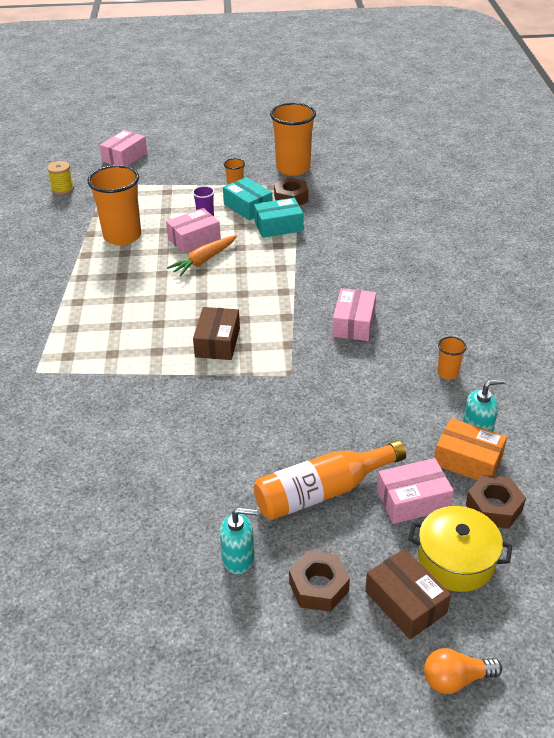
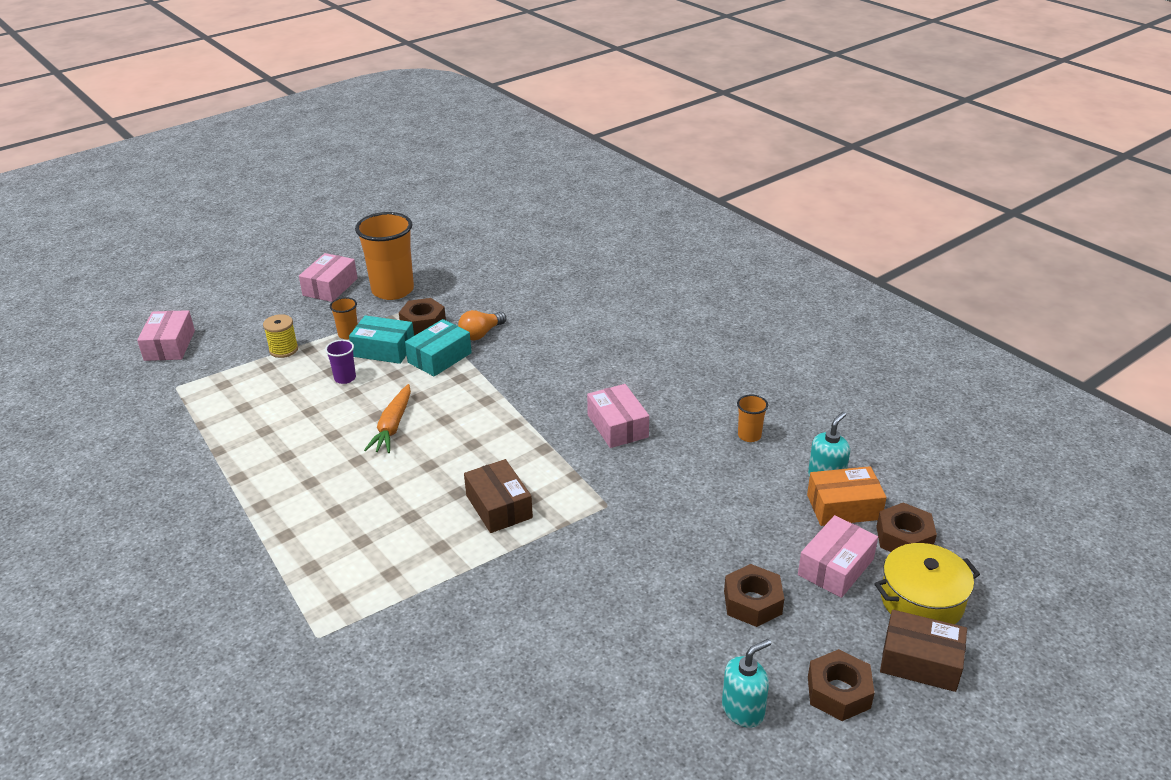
camera: 35 degrees left, 5 degrees down
(62, 189) = (123, 412): yellow spool -> yellow spool (283, 350)
(122, 236) = (264, 437): orange cup -> none
(194, 239) = (357, 407): pink box -> pink box (330, 287)
(322, 492) = (752, 602): orange bottle -> brown nut
(456, 679) = (1021, 702): orange light bulb -> orange light bulb (481, 334)

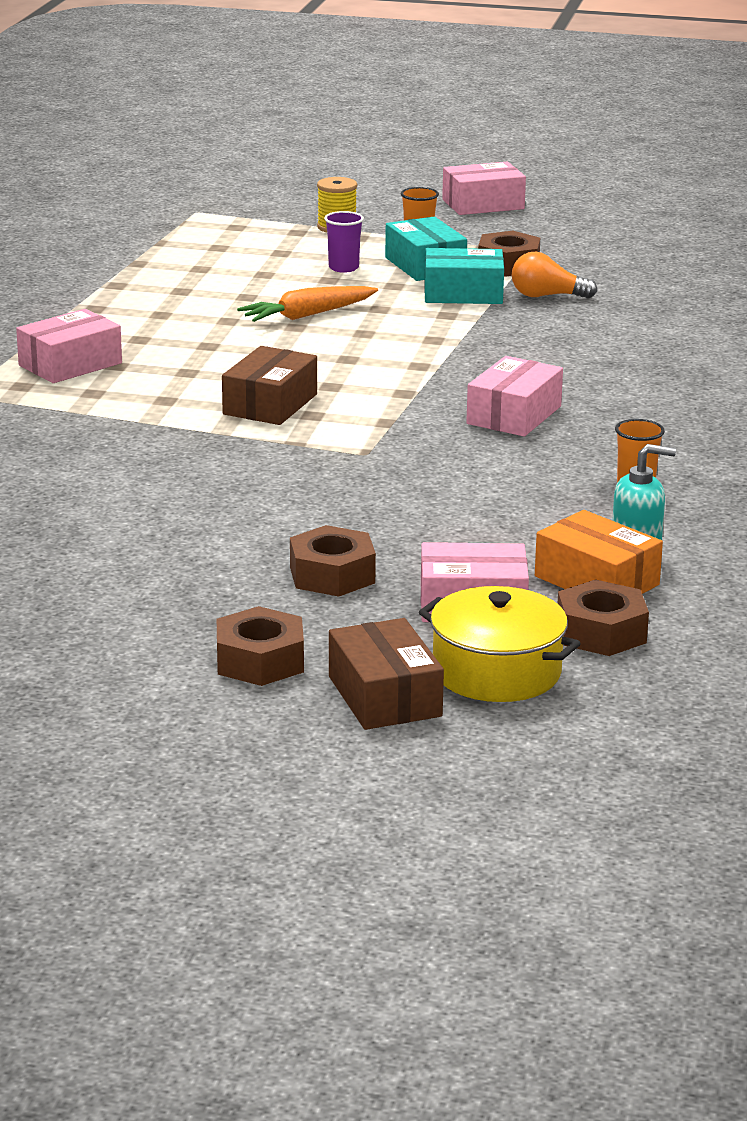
camera: 50 degrees right, 10 degrees down
(170, 345) = (251, 184): pink box -> pink box (70, 364)
(393, 290) = (538, 231): orange cup -> none
(743, 710) = (156, 616): turquoise soap dispenser -> none

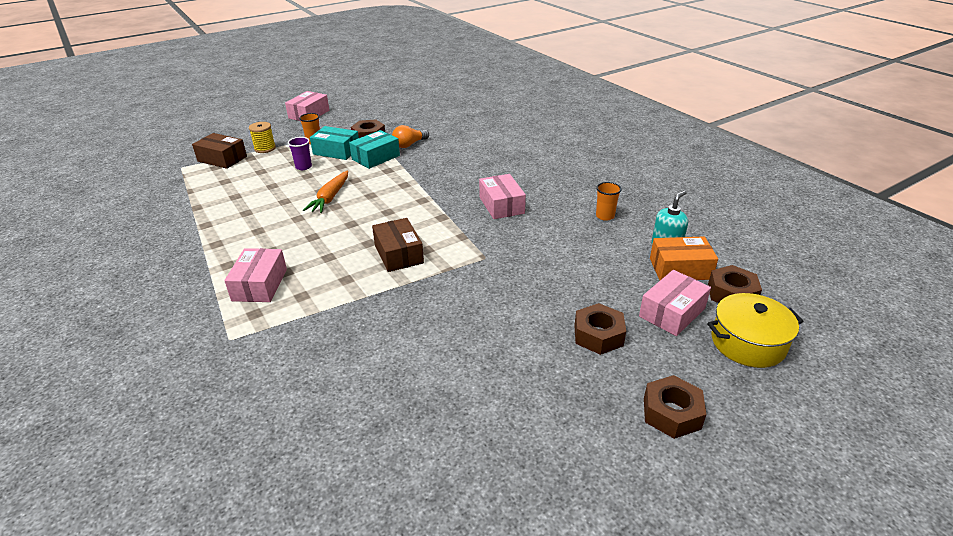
camera: 45 degrees left, 10 degrees up
(384, 696) = (747, 392): brown box -> brown box (222, 159)

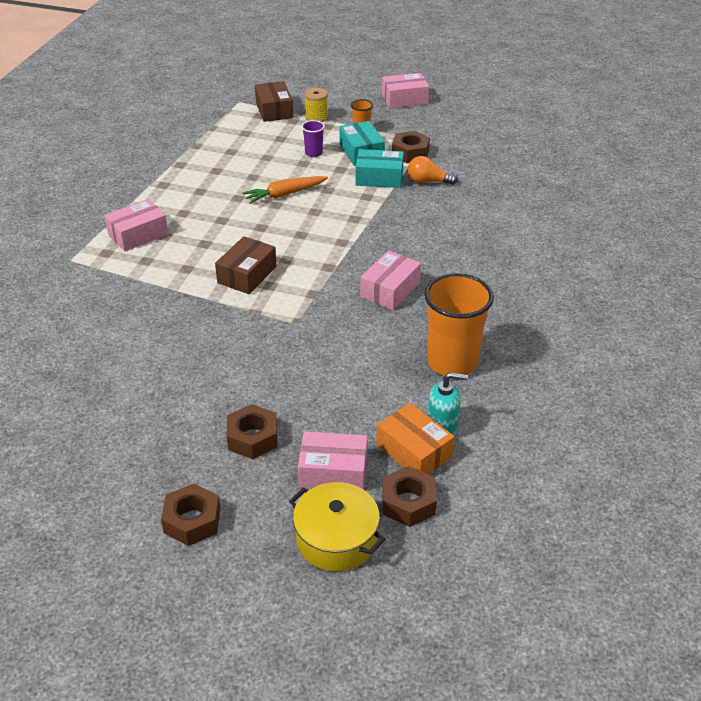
camera: 50 degrees right, 5 degrees up
(605, 216) = (452, 362): orange cup -> orange cup, size x2.19

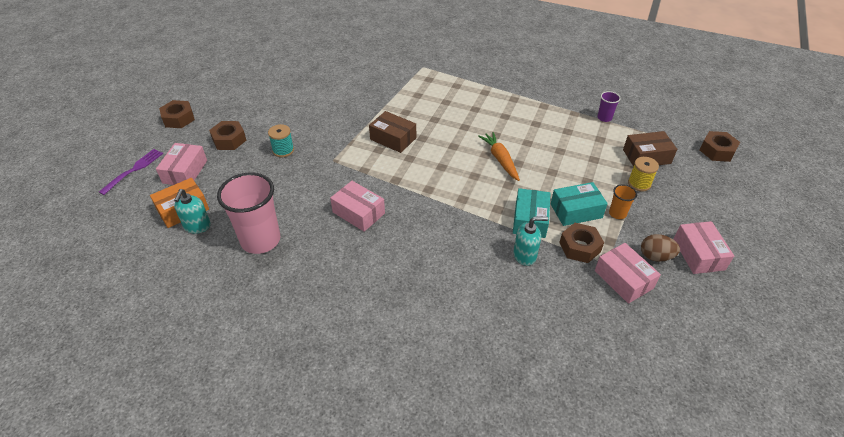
camera: 95 degrees right, 5 degrees up
(138, 234) = (448, 90): pink box -> pink box (623, 279)
(276, 373) = (283, 150): none -> turquoise spool
(313, 153) = (570, 179): purple cup -> purple cup (604, 118)
(336, 539) = (133, 170): yellow pot -> purple fork
(408, 503) = (142, 202): brown nut -> brown nut (717, 151)
(412, 118) = (655, 256): none -> brown egg
(428, 181) = (525, 255): orange light bulb -> turquoise soap dispenser
(452, 362) = (260, 240): orange cup -> pink cup

